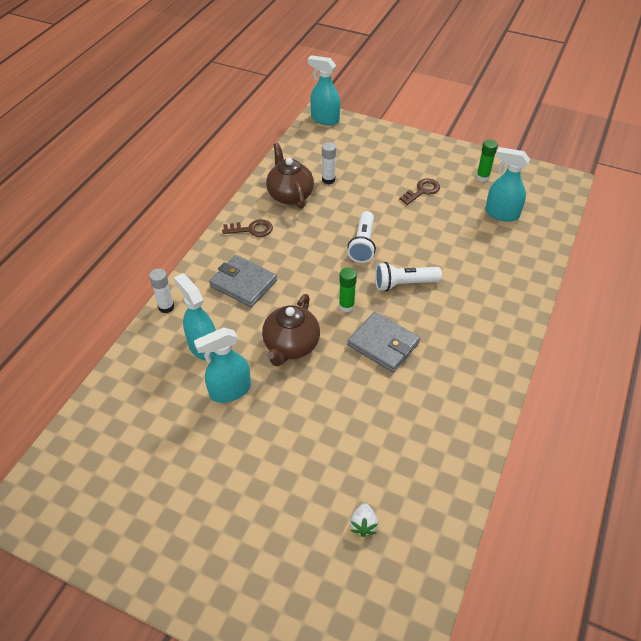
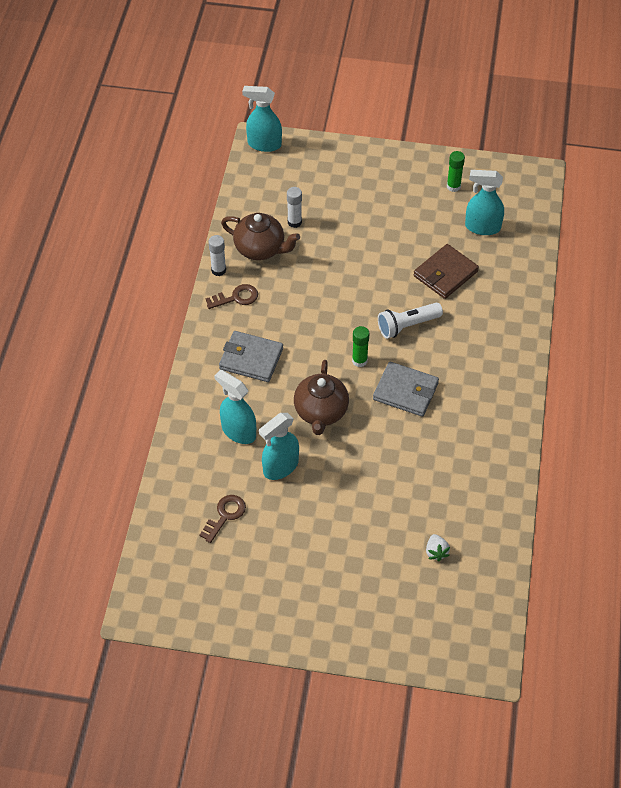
camera: 15 degrees left, 5 degrees up
(166, 307) = (185, 400): white glue stick -> white glue stick (218, 270)
(290, 195) = (260, 249): brown teapot -> brown teapot turned 150 degrees clockwise
(362, 244) = (354, 291): white flashlight -> none
(422, 191) = (396, 216): brown key -> brown key (225, 515)
(455, 246) = (445, 274): none -> brown wallet

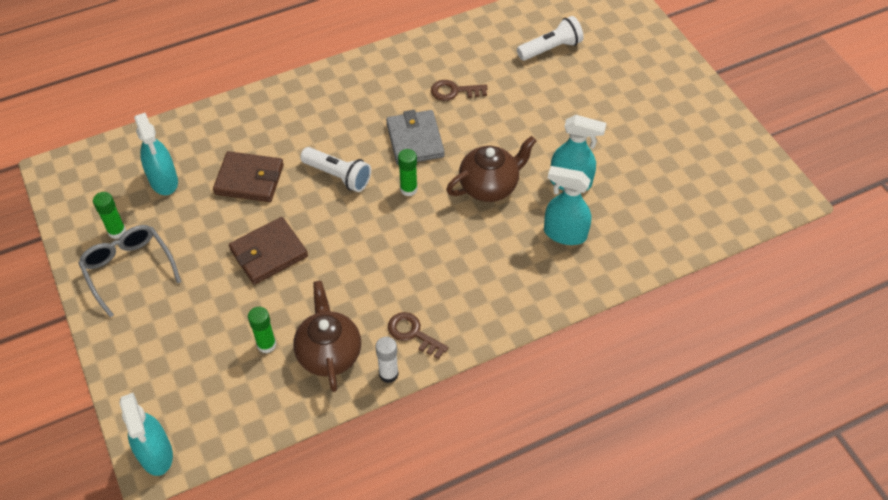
camera: 125 degrees left, 0 degrees up
(225, 515) = (652, 192): brown key -> brown key (454, 91)
(238, 431) = (564, 234): turquoise spray bottle -> turquoise spray bottle turned 105 degrees clockwise
(251, 358) = (477, 273): grey wallet -> none
(294, 222) = (266, 345): white glue stick -> green glue stick
(368, 255) = (268, 253): none -> brown wallet
(414, 181) = (128, 269): none -> grey glasses
(436, 552) = (551, 48): white strawberry -> white flashlight

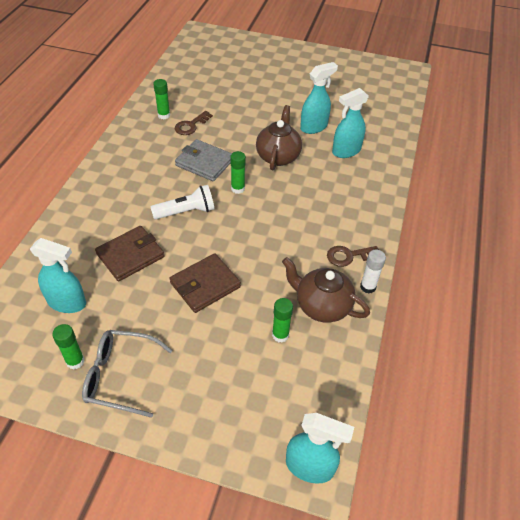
camera: 50 degrees left, 5 degrees down
(268, 253) = (205, 285): brown wallet -> brown wallet turned 45 degrees clockwise
(444, 62) = (164, 115): none -> green glue stick
(551, 48) = (213, 75): white flashlight -> none

